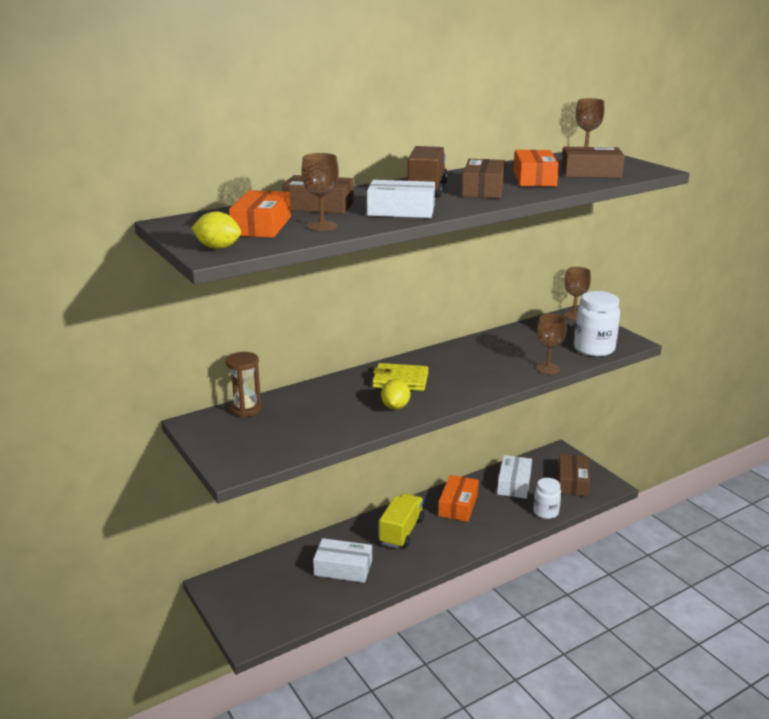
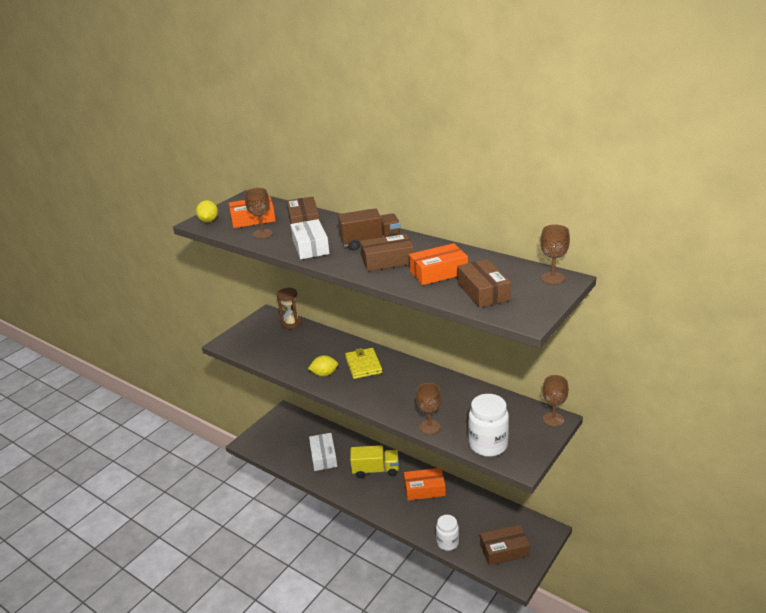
camera: 70 degrees right, 5 degrees up
(514, 483) = (475, 513): white box -> none

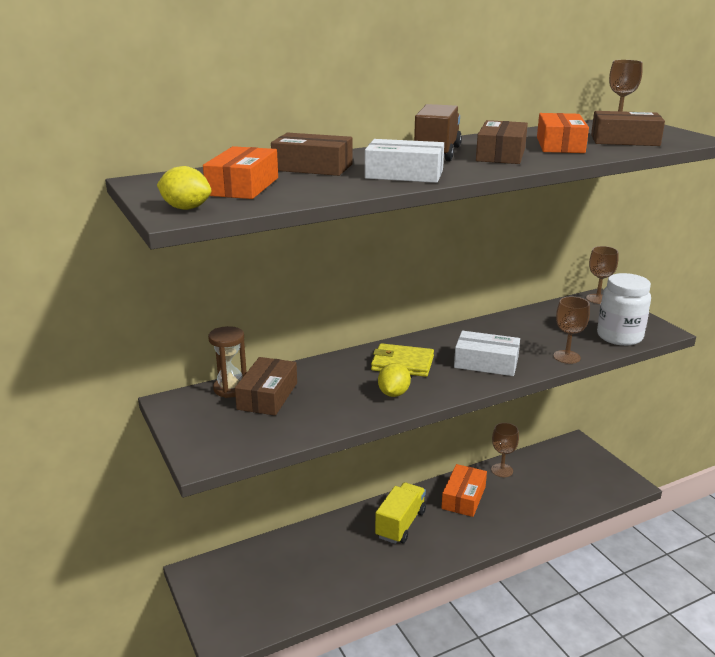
camera: 65 degrees left, 5 degrees down
(262, 234) = (310, 188): brown goblet -> brown goblet (502, 470)
(323, 456) = (334, 562): white box -> white box (486, 363)
(447, 542) = (558, 511): white jar -> none
(504, 550) = (589, 478): brown box -> brown box (267, 396)

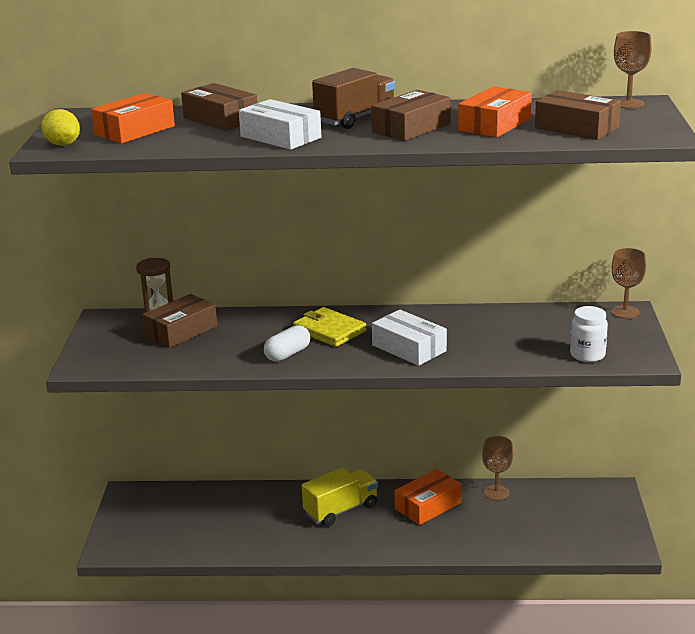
camera: 30 degrees right, 0 degrees up
(393, 393) = (287, 354): yellow lemon -> white capsule
(566, 357) = (499, 361): brown goblet -> none
(619, 337) = (587, 355): white jar -> white jar, size x0.66

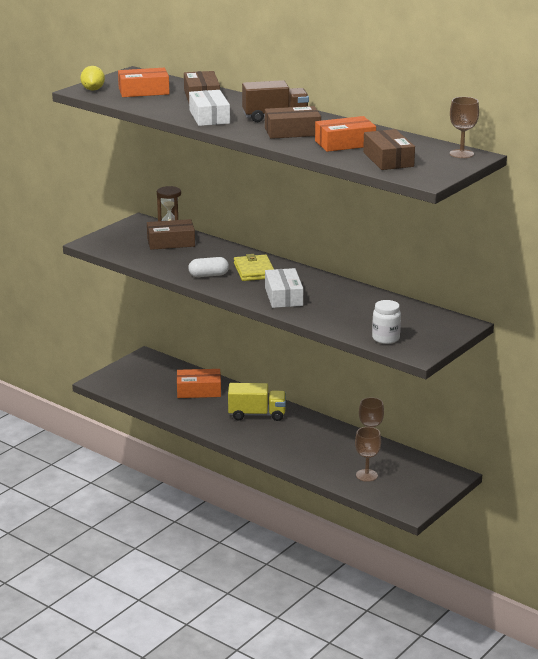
camera: 35 degrees right, 0 degrees up
(428, 506) = (314, 434): orange box -> orange box (199, 391)
(625, 312) = (461, 324): brown goblet -> brown goblet (366, 475)

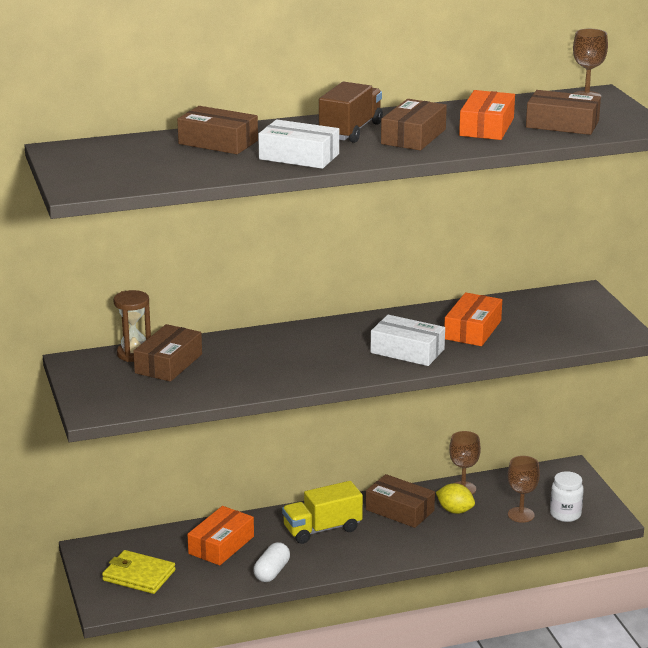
camera: 55 degrees left, 0 degrees up
(93, 89) = (86, 183): yellow lemon -> yellow lemon (455, 511)
(144, 91) = (144, 162): orange box -> orange box (473, 330)
(208, 275) = (295, 372): white capsule -> white capsule (272, 572)
(254, 270) = (318, 344): yellow wallet -> yellow wallet (139, 575)
(257, 414) = (322, 529): yellow truck -> yellow truck turned 150 degrees counterclockwise
(313, 432) = (399, 510): none -> brown box
(385, 338) = (573, 336): white jar -> white jar (565, 514)

